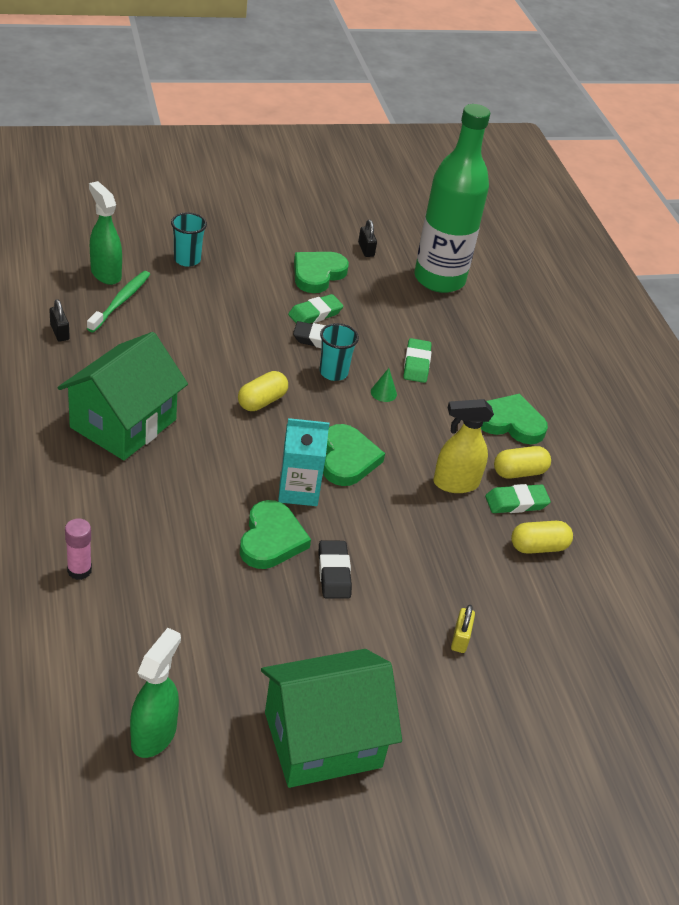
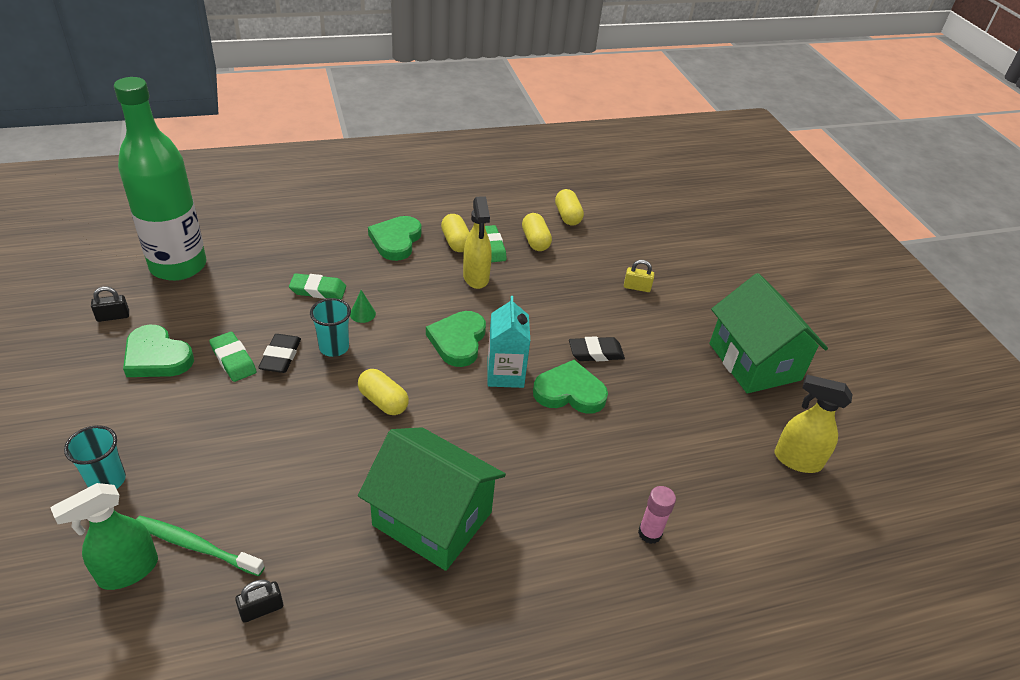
camera: 90 degrees left, 0 degrees up
(154, 735) = (796, 460): green spray bottle -> yellow spray bottle
(347, 459) = (458, 341): green heart -> green heart turned 75 degrees counterclockwise
(603, 589) = (567, 216): none -> yellow capsule

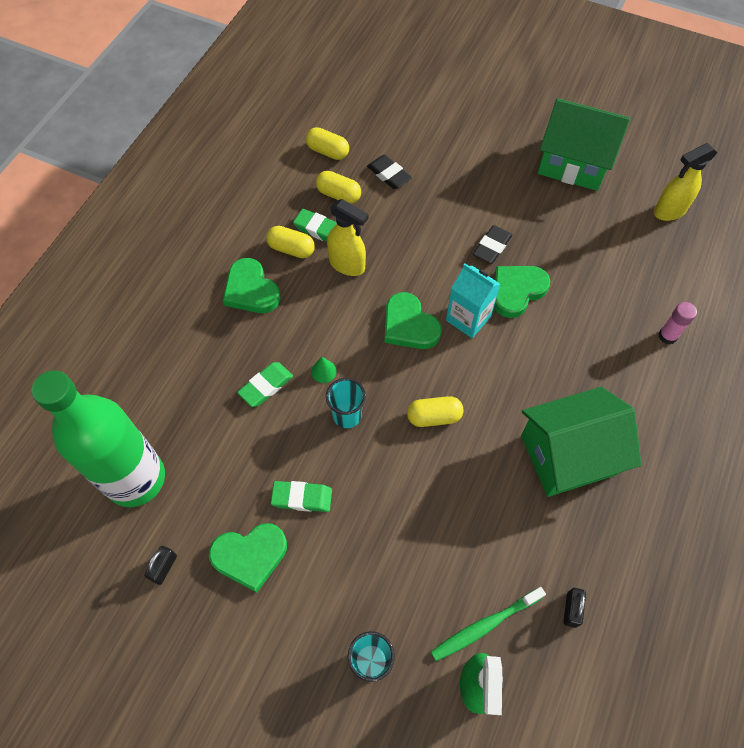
camera: 45 degrees left, 20 degrees up
(281, 356) = (326, 460): black eraser -> black eraser (389, 174)
(637, 287) = (447, 170): yellow padlock -> none

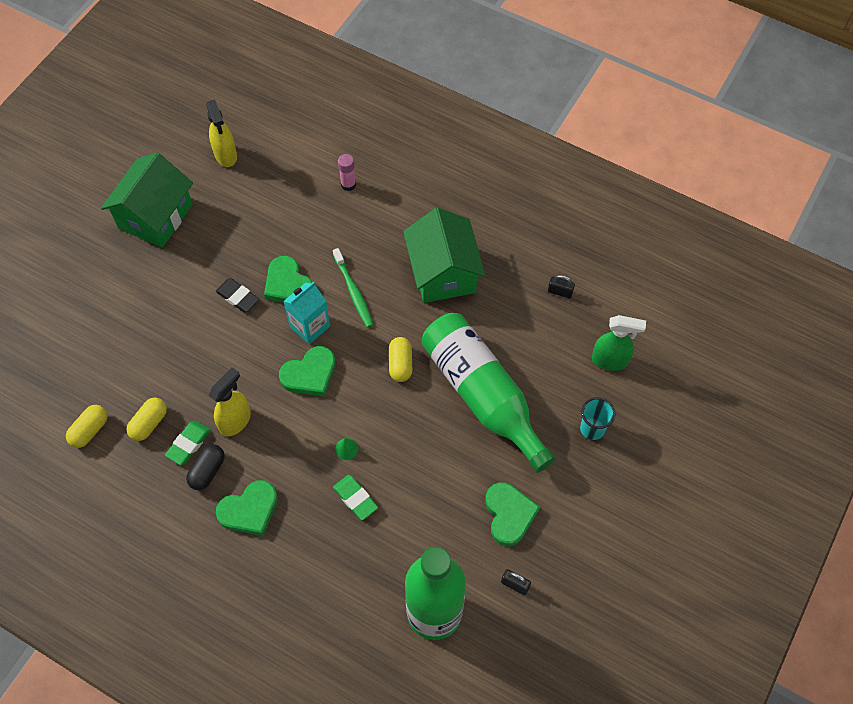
camera: 85 degrees left, 0 degrees up
(291, 249) = (207, 471): yellow capsule -> black capsule
(302, 498) = (463, 472): green eraser -> none
(347, 415) = (392, 432): turquoise cup -> none
(389, 174) = (134, 375): black eraser -> none
(404, 515) = (483, 395): none -> green bottle
(485, 625) = (569, 349): green toothbrush -> green toothbrush (353, 292)

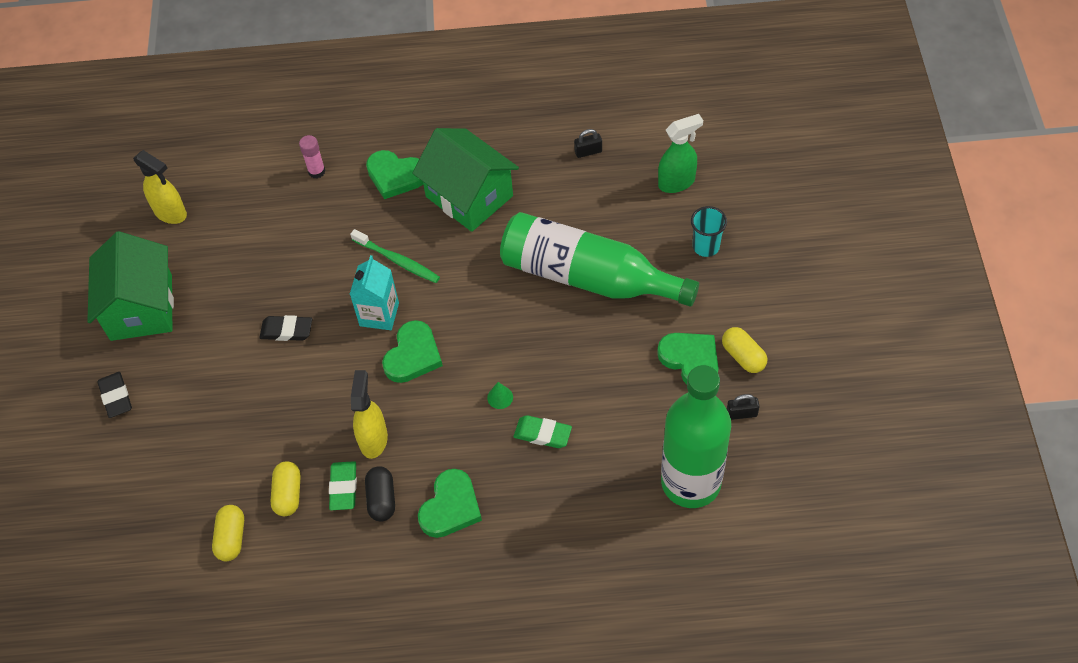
camera: 30 degrees left, 5 degrees down
(92, 273) = (116, 397): none -> black eraser
(288, 284) = (328, 291): green heart -> green heart (395, 176)
(400, 364) = (492, 296): yellow capsule -> yellow capsule (743, 356)

